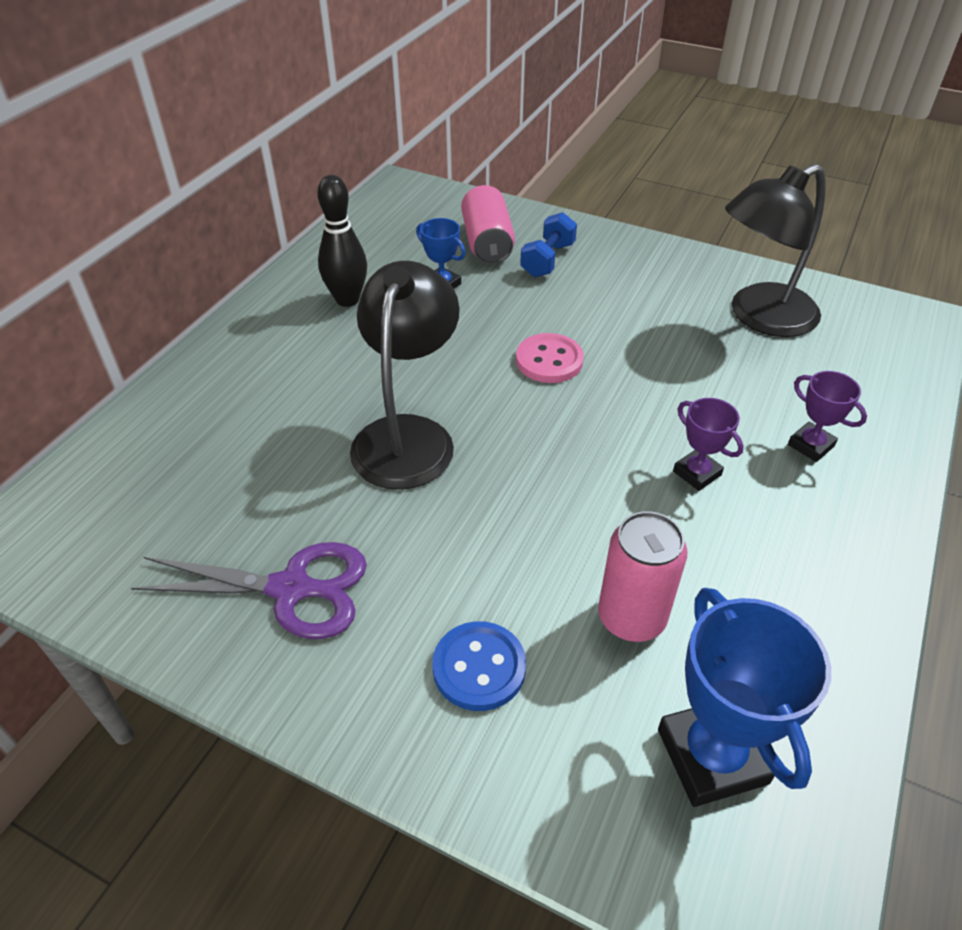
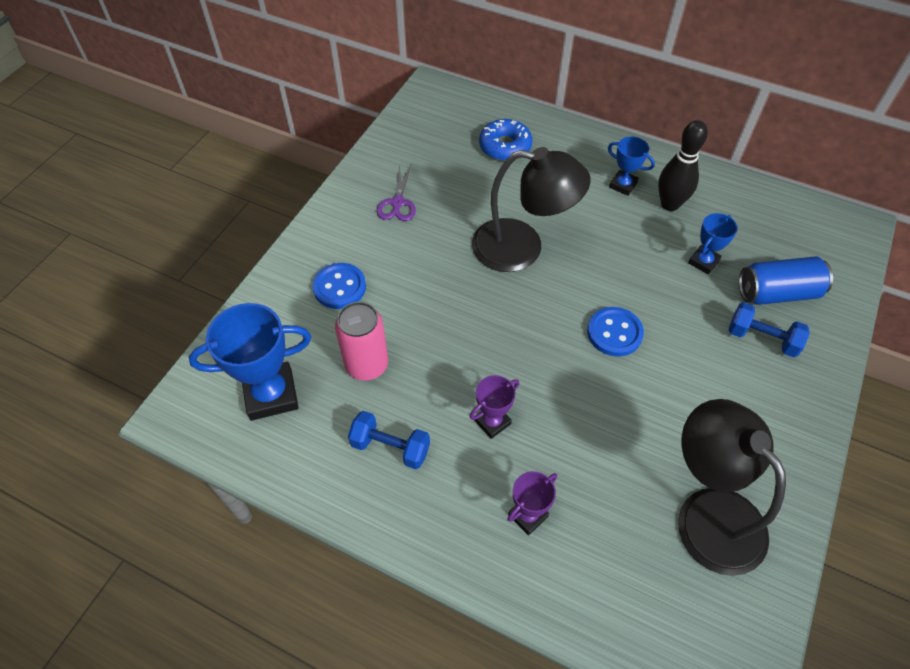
camera: 90 degrees right, 10 degrees up
(192, 447) = (505, 146): none -> blue donut
(291, 589) = (398, 203): purple scissors -> purple scissors, size x0.61
(305, 334) = (623, 185): none -> blue trophy
(487, 243) = (777, 293): pink can -> blue can
(549, 360) = (614, 333): pink button -> blue button
(762, 580) = (390, 447): none -> blue dumbbell

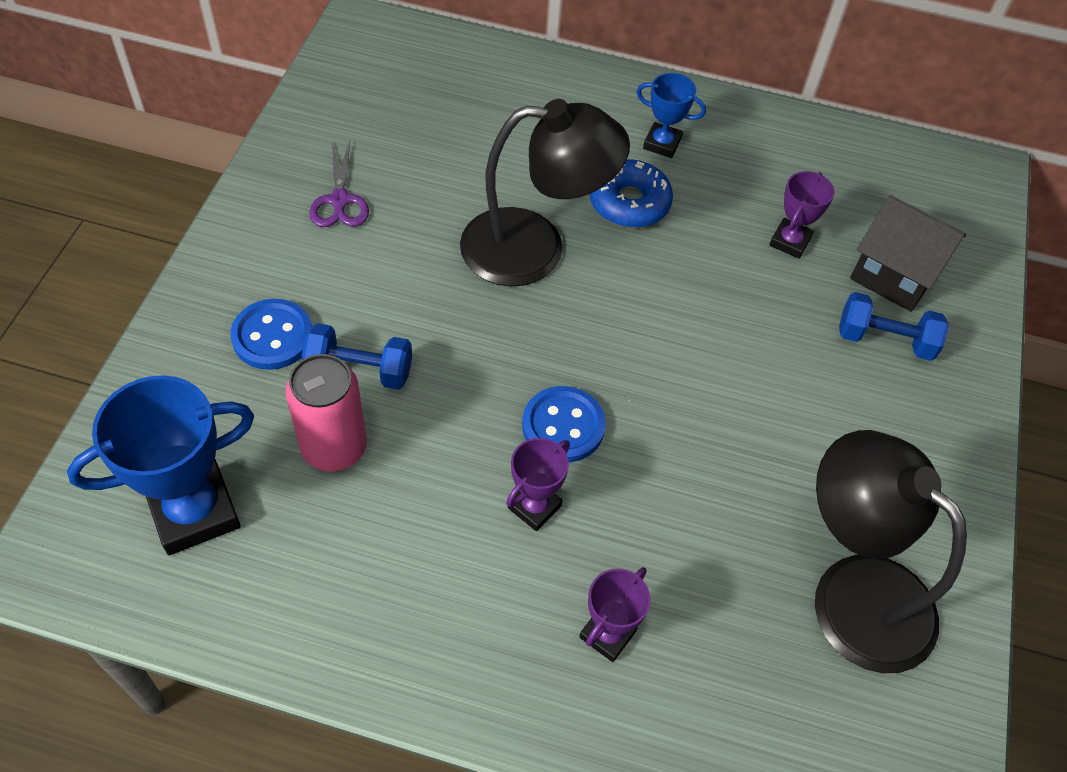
camera: 15 degrees left, 0 degrees up
(390, 447) = (391, 565): blue dumbbell -> blue dumbbell (359, 370)
(505, 146) = (485, 102): blue donut -> blue donut (629, 203)
(614, 333) = (685, 356): blue button -> blue button (563, 426)
(669, 204) = (731, 165): black bowling pin -> none
(703, 262) = (790, 241): blue trophy -> purple trophy
(777, 293) = (894, 274): blue can -> black house

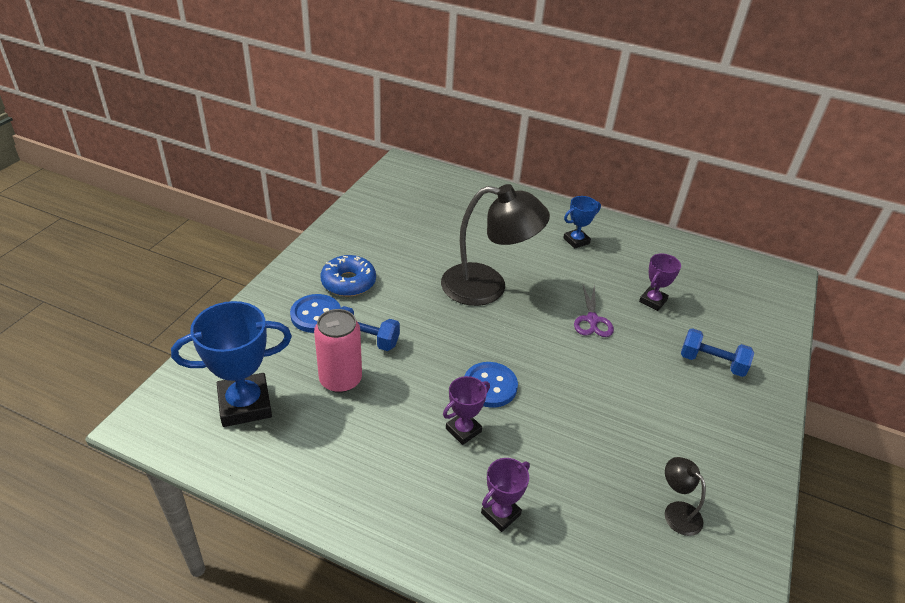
camera: 10 degrees right, 15 degrees down
(339, 200) = (372, 249): purple scissors -> purple scissors (592, 320)
(629, 203) = (551, 269): blue donut -> blue donut (348, 282)
(662, 143) = (576, 241): blue trophy -> blue trophy turned 60 degrees counterclockwise
(853, 592) = (677, 511): black lamp -> black lamp, size x0.44
(894, 274) = (721, 326): black house -> none

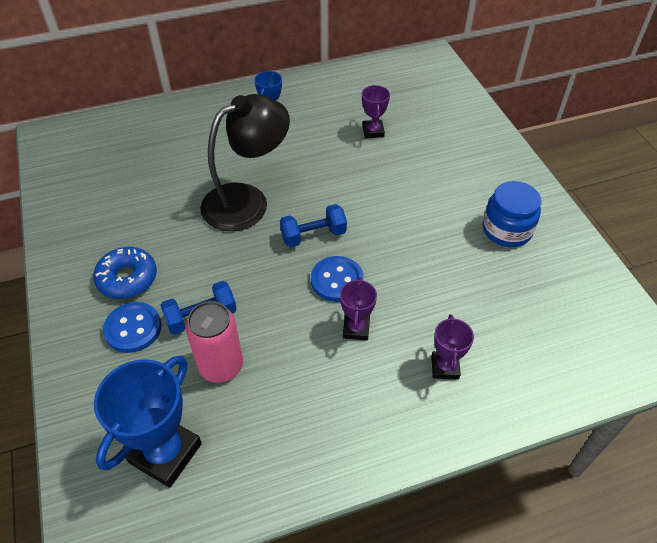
camera: 40 degrees left, 10 degrees up
(592, 320) = (349, 175): purple scissors -> none
(677, 511) = (536, 274): black lamp -> none
(690, 456) = (506, 230): none -> blue jar
(711, 363) = (453, 153): blue dumbbell -> blue dumbbell (313, 236)

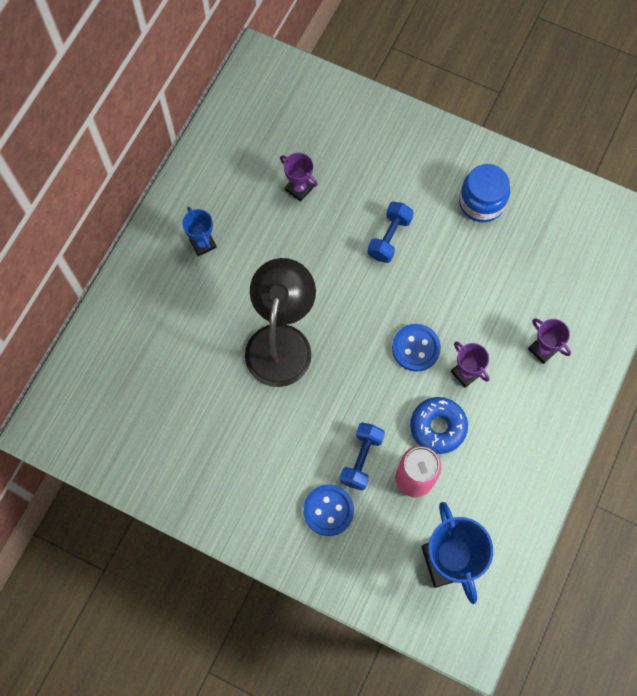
camera: 45 degrees left, 20 degrees up
(127, 278) = (277, 481): blue donut -> blue donut (438, 427)
(313, 236) = (361, 327): blue dumbbell -> blue dumbbell (389, 238)

